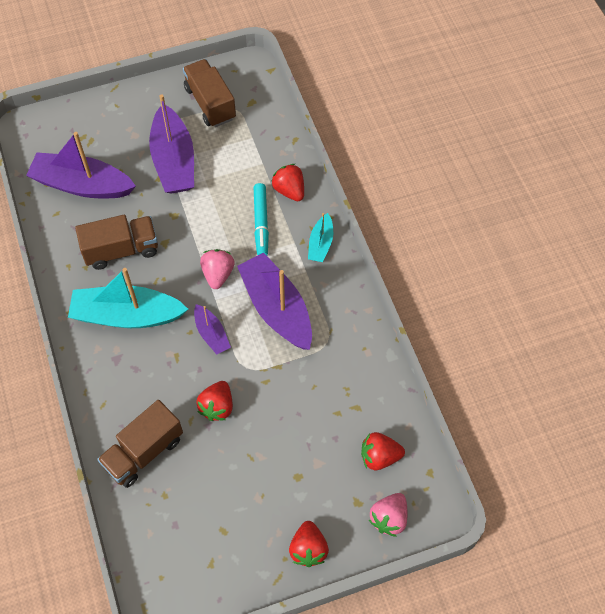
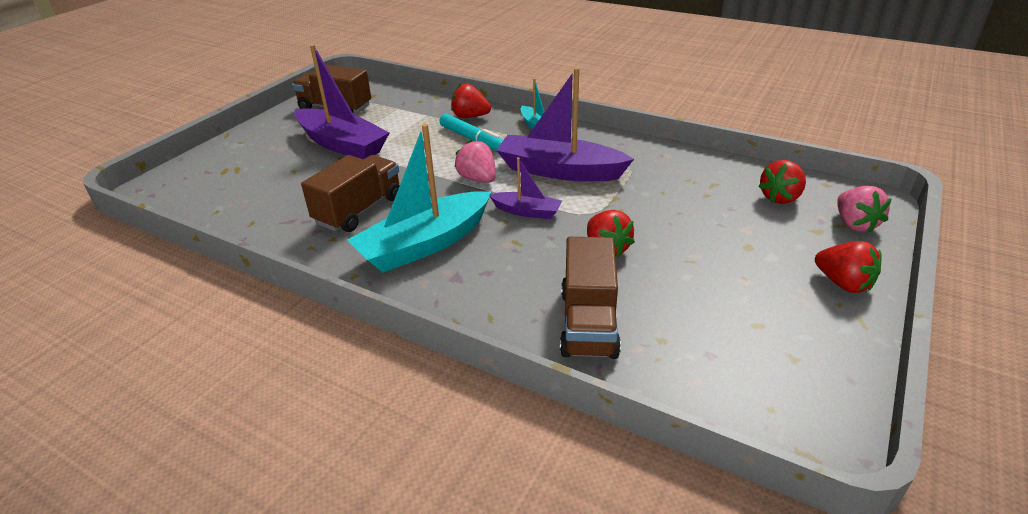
camera: 40 degrees left, 25 degrees down
(82, 185) = (260, 194): purple boat -> none

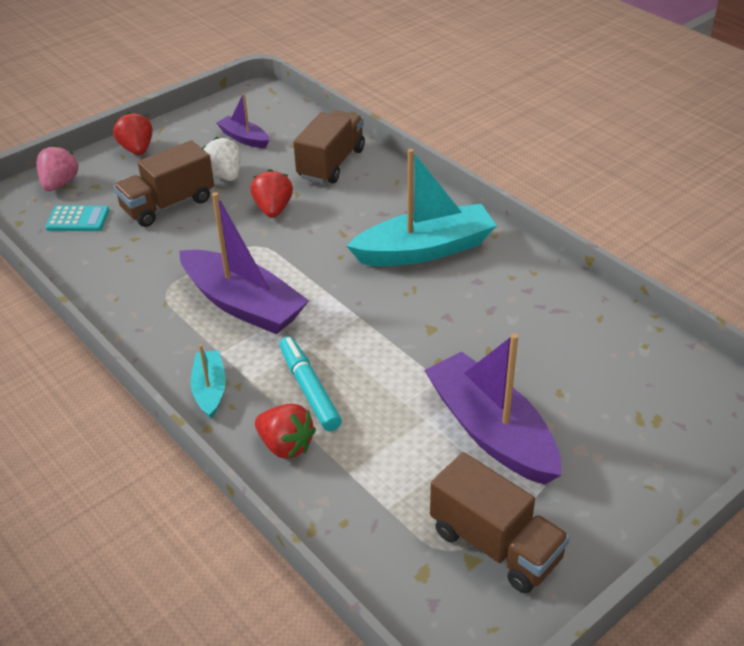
camera: 160 degrees left, 5 degrees up
(359, 210) = (481, 305): brown truck -> brown truck (168, 205)
(478, 179) = (338, 316): pink strawberry -> none
(527, 211) = (313, 261): purple boat -> purple boat (244, 138)
(699, 275) = (225, 175): none -> white strawberry
(780, 198) = (78, 219): red strawberry -> turquoise calculator

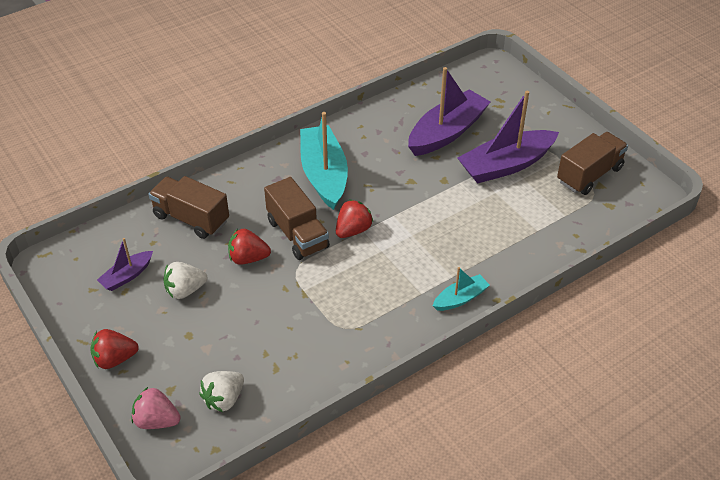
camera: 85 degrees left, 5 degrees up
(78, 219) = (224, 399): turquoise calculator -> white strawberry
(168, 205) = (220, 330): brown truck -> brown truck (297, 234)
(210, 390) = (460, 298): turquoise boat -> turquoise boat turned 150 degrees clockwise
(243, 304) = (369, 279): purple boat -> purple boat (447, 132)
(286, 445) = (514, 259): red strawberry -> red strawberry (353, 230)
(309, 389) = (464, 245): turquoise marker -> none

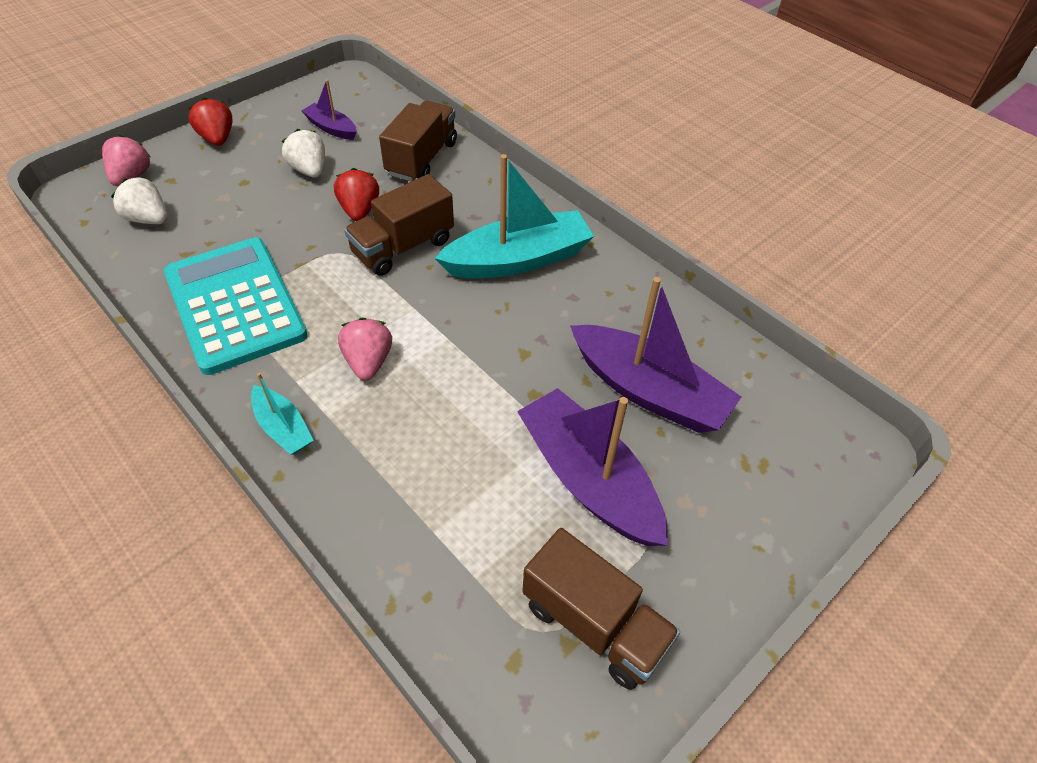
camera: 80 degrees right, 5 degrees up
(342, 331) = (235, 305): none -> turquoise calculator
(353, 230) = (414, 298): red strawberry -> none
(409, 255) = (368, 362): none -> pink strawberry

